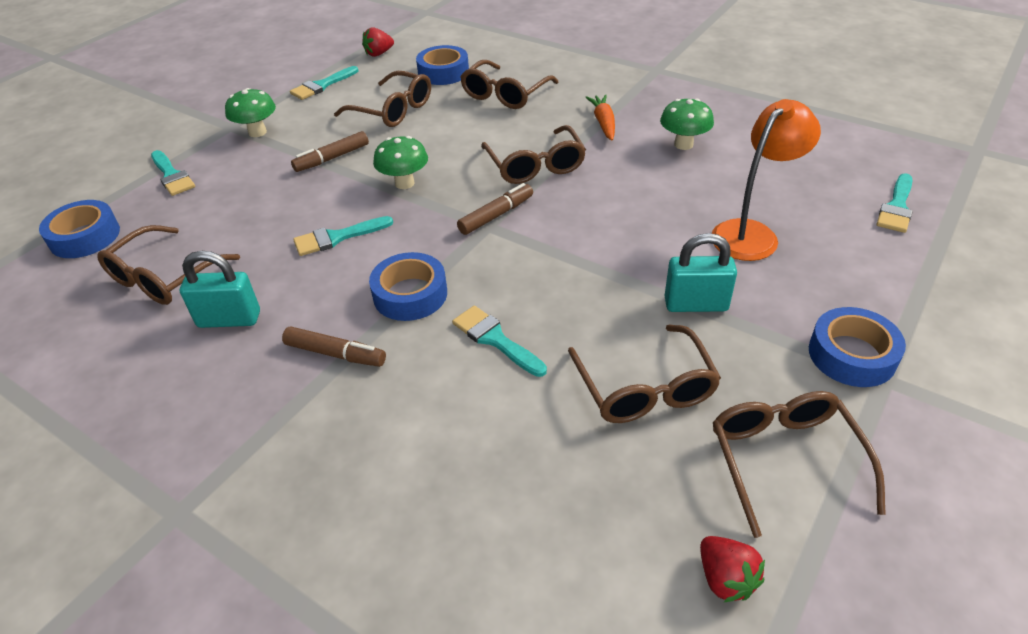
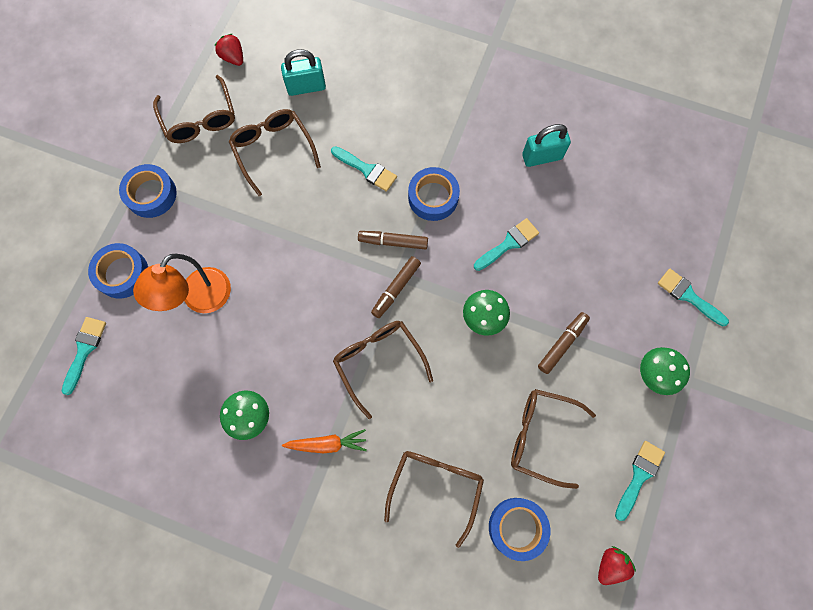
camera: 165 degrees right, 30 degrees up
(85, 237) = (701, 213): blue tape -> blue tape (122, 273)
(164, 277) = (611, 184): brown glasses -> none
(335, 354) = (461, 143): brown marker -> brown marker (393, 242)
(603, 123) = (327, 444): orange carrot -> orange carrot turned 75 degrees counterclockwise
(696, 304) = (243, 220): turquoise padlock -> turquoise padlock (306, 87)

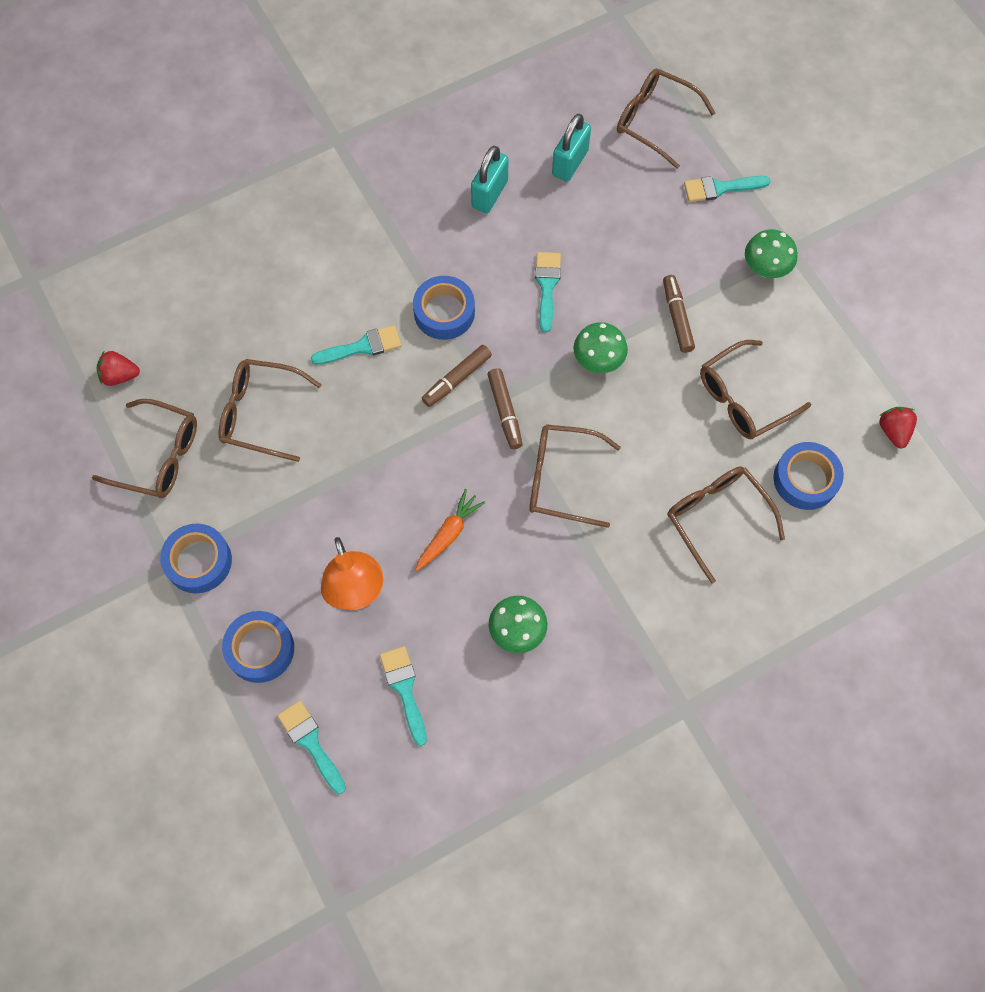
camera: 50 degrees left, 5 degrees down
(306, 87) = (221, 334): turquoise padlock -> turquoise padlock (570, 163)
(327, 444) = (600, 581): orange carrot -> orange carrot (448, 534)
(639, 476) = (839, 350): turquoise brush -> turquoise brush (404, 689)
(697, 214) = (655, 121): none -> brown glasses

